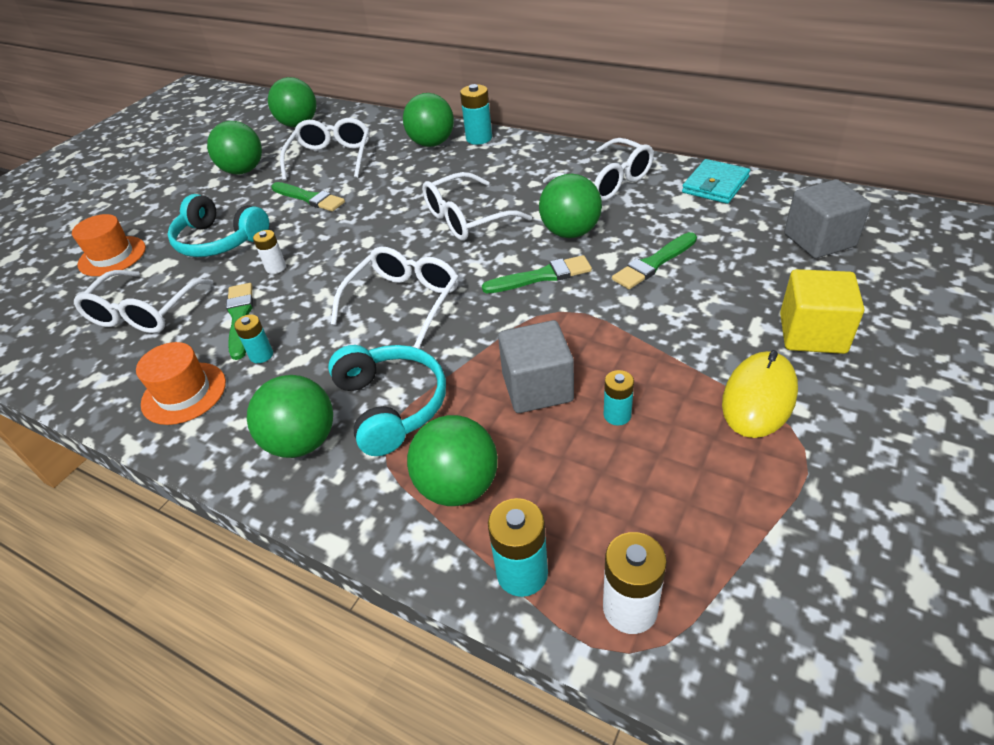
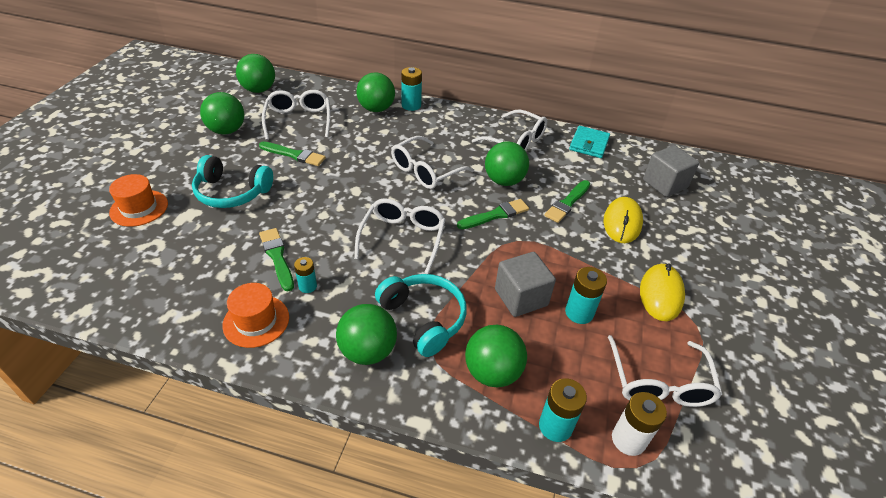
camera: 20 degrees left, 0 degrees up
(144, 312) = (191, 256): white glasses -> white glasses (659, 382)
(276, 267) = (290, 214): white battery -> none
(617, 415) = (579, 313): turquoise battery -> turquoise battery, size x1.57
(730, 292) = (622, 222): none -> yellow mouse
(812, 333) = (679, 249): yellow cube -> none

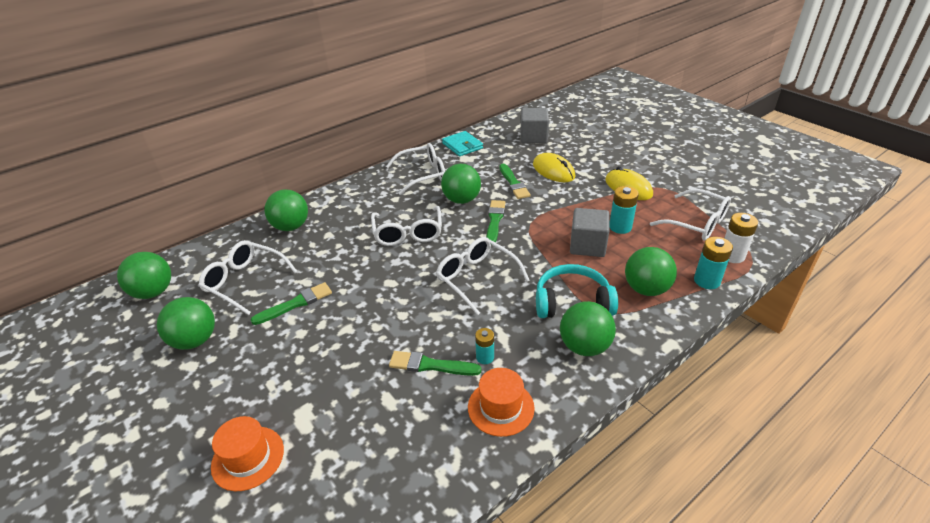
camera: 50 degrees left, 5 degrees down
(232, 192) = (304, 369): turquoise headphones -> none
(411, 105) = (311, 205): turquoise battery -> none

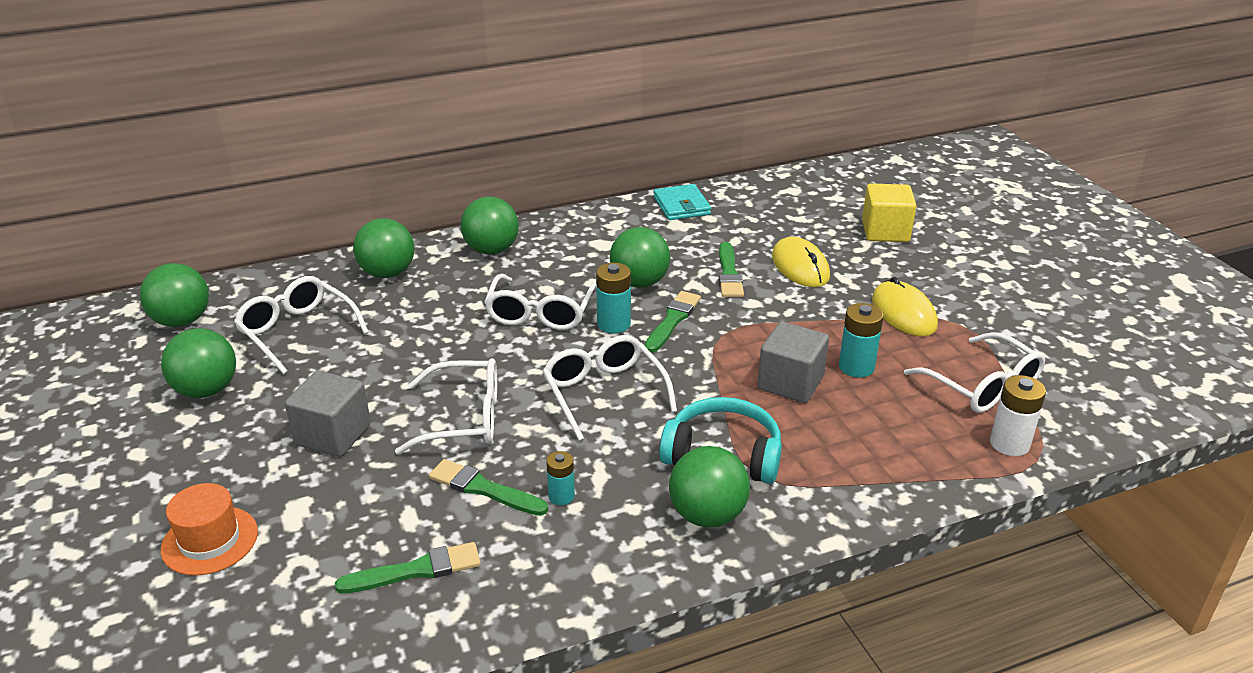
camera: 15 degrees right, 5 degrees down
(296, 303) = (348, 373): green brush -> green brush (416, 570)
(422, 175) = (602, 237): white glasses -> white glasses (464, 418)
(501, 407) = (549, 562): orange hat -> none
(533, 137) = (797, 212): grey cube -> grey cube (333, 435)
(590, 140) = (885, 231): none -> yellow cube
(646, 289) = (844, 461): green ball -> green ball (491, 250)
(707, 281) = (945, 470): turquoise battery -> turquoise battery (613, 324)

